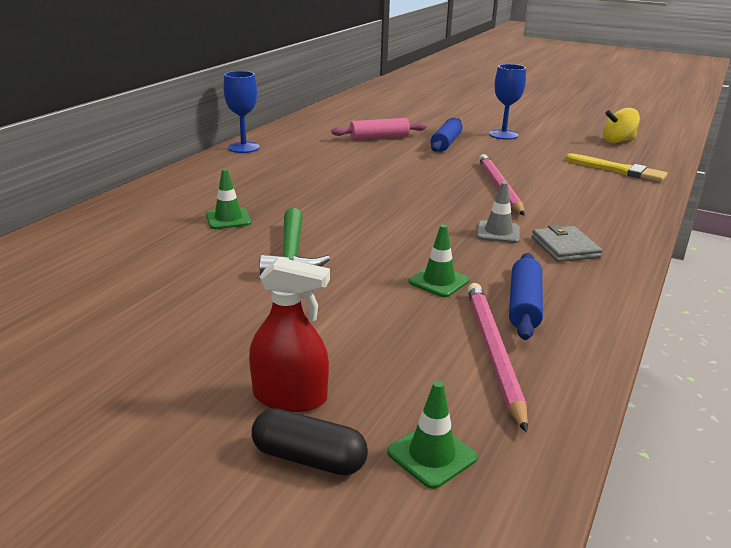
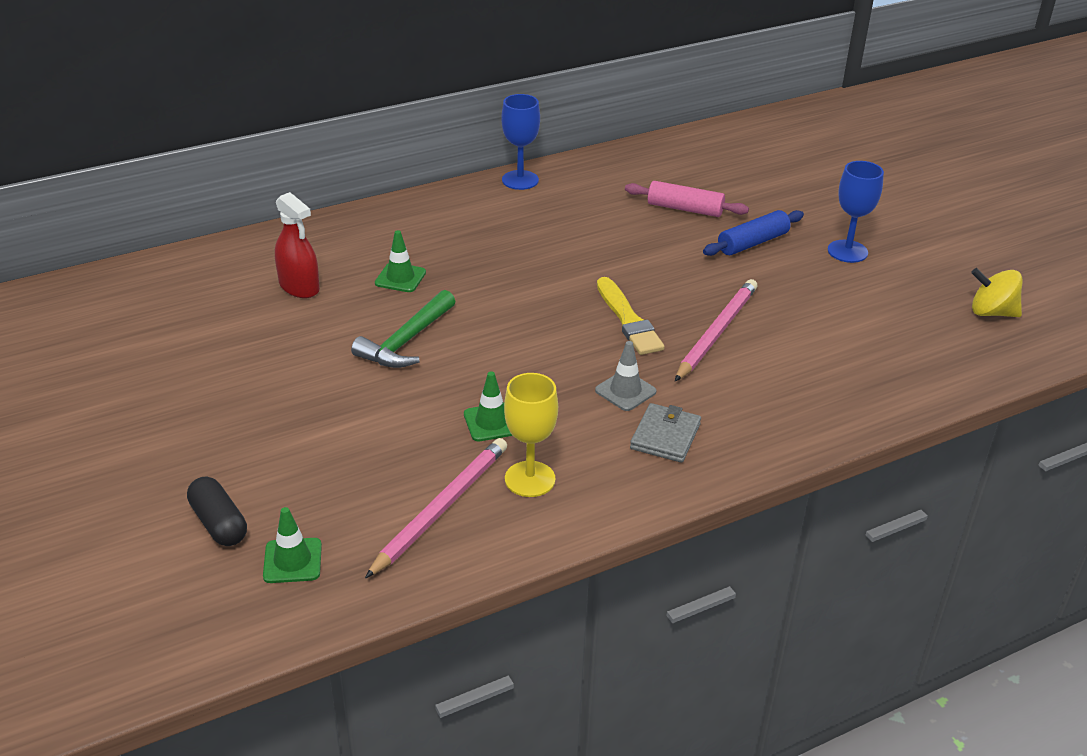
camera: 35 degrees right, 10 degrees up
(290, 397) = (257, 474): red spray bottle -> red spray bottle (299, 287)
(524, 305) = (530, 479): blue rolling pin -> yellow goblet
(618, 170) = (907, 359): yellow brush -> yellow brush (628, 320)

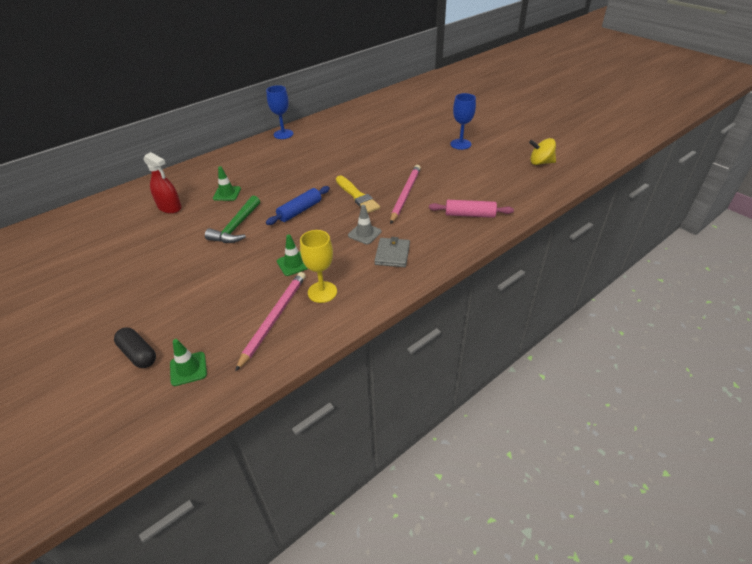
camera: 10 degrees left, 5 degrees up
(685, 209) = (373, 136): pink rolling pin -> pink rolling pin (469, 215)
(753, 243) = (412, 147): blue rolling pin -> blue rolling pin (300, 211)

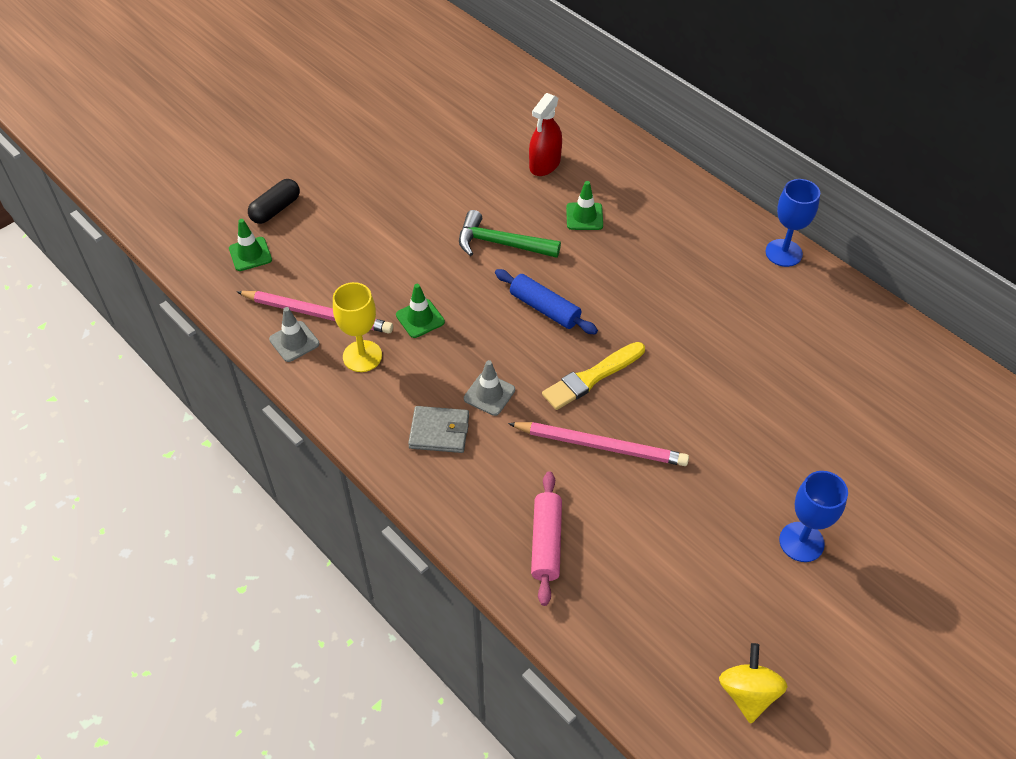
camera: 85 degrees right, 10 degrees up
(299, 331) = (294, 341): none -> grey traffic cone

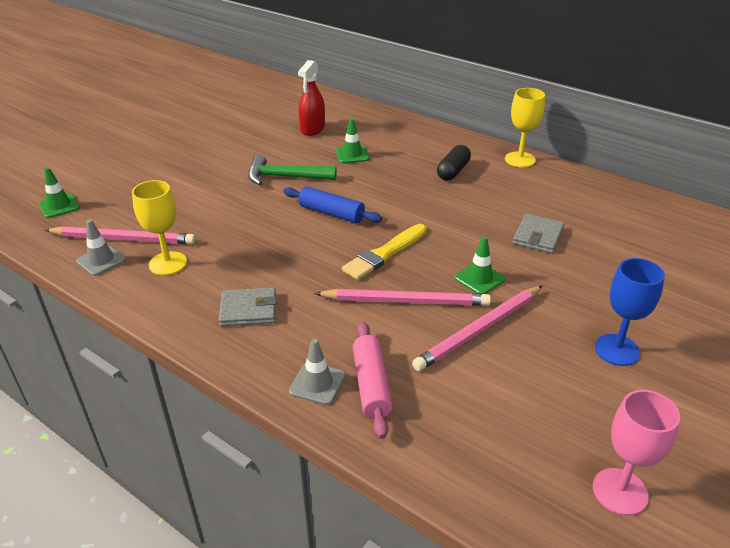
camera: 10 degrees left, 15 degrees down
(276, 209) = (83, 176): black capsule -> black capsule (453, 171)
(420, 318) = (220, 231): green traffic cone -> green traffic cone (479, 278)
(489, 394) = (292, 276): grey traffic cone -> grey traffic cone (317, 383)
(668, 495) = (479, 330): none -> pink pencil
(748, 693) = (620, 491): yellow spinning top -> pink goblet
(767, 377) = (538, 236): none -> grey wallet
(783, 253) = (520, 159): blue goblet -> yellow goblet

